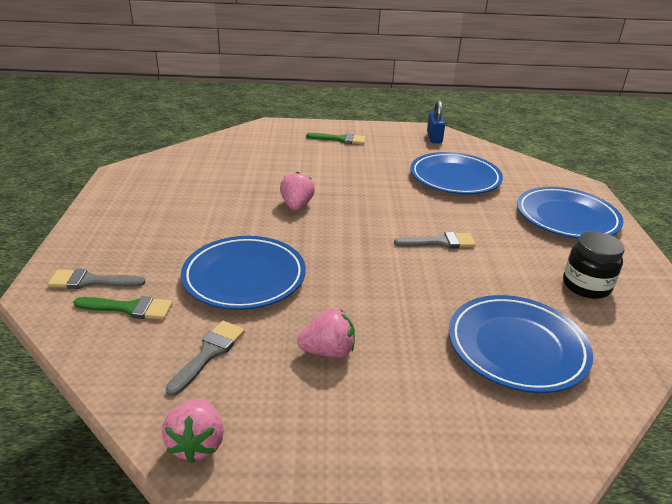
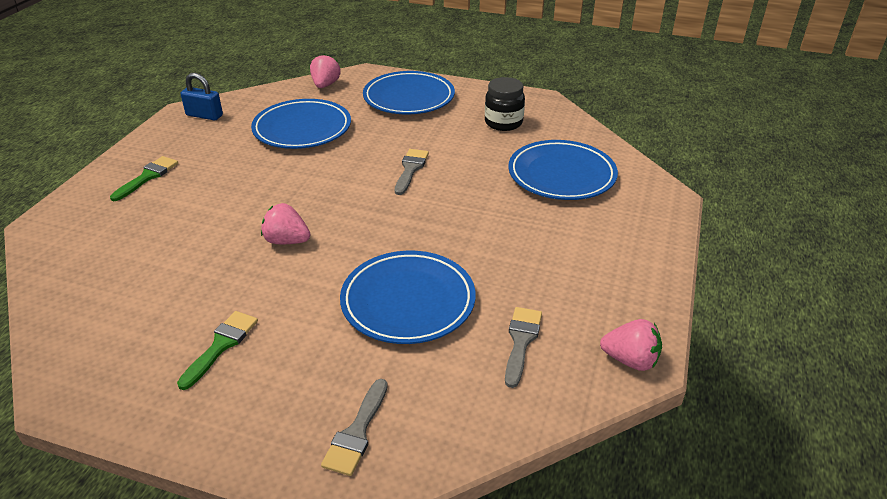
camera: 70 degrees left, 5 degrees up
(129, 308) = (427, 397): green brush -> green brush (221, 345)
(209, 353) = (521, 341): grey brush -> grey brush turned 60 degrees clockwise
(328, 351) = (539, 267): pink strawberry -> pink strawberry (325, 85)

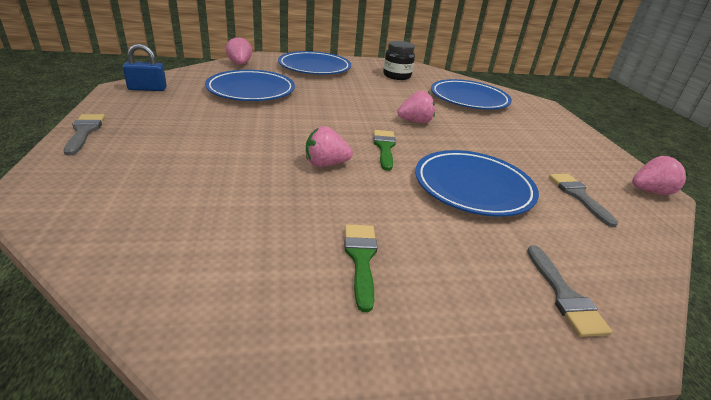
camera: 30 degrees left, 5 degrees down
(147, 177) = (131, 137): green brush -> green brush (384, 147)
(410, 169) = (367, 106): grey brush -> grey brush (84, 132)
(444, 201) = (415, 121): none -> pink strawberry

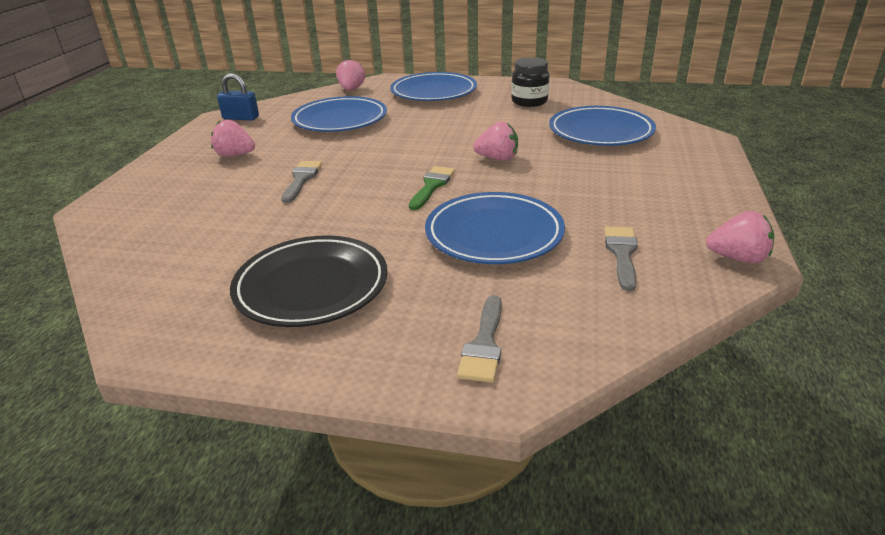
camera: 25 degrees right, 0 degrees up
(84, 132) = (162, 159): grey brush -> grey brush (301, 179)
(326, 164) = (353, 199): pink strawberry -> pink strawberry (235, 155)
(361, 259) = (311, 286): green brush -> black plate

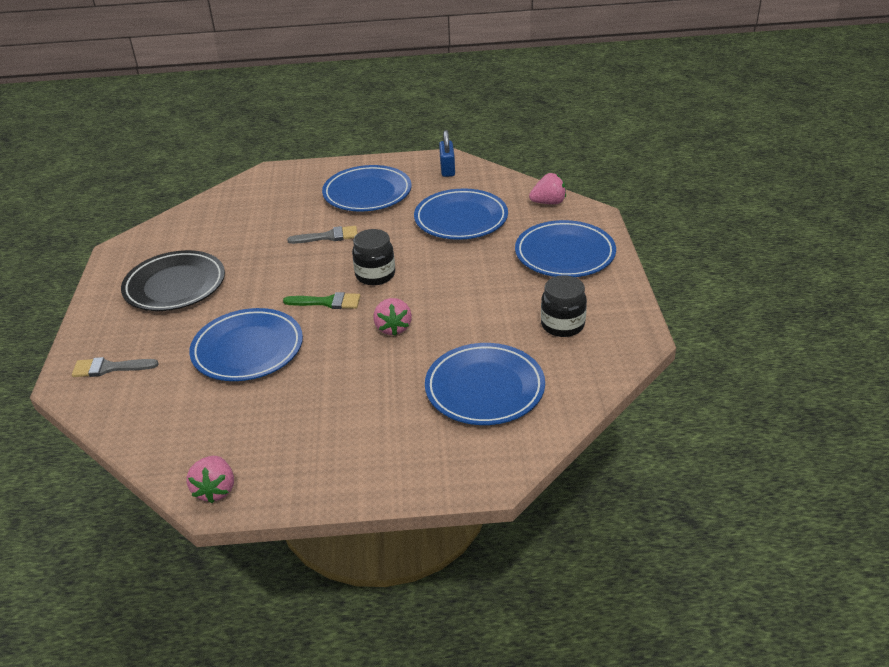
camera: 75 degrees right, 5 degrees up
(235, 155) = (367, 193): pink strawberry -> blue plate
(401, 161) = (375, 275): none -> black jar
(622, 254) = (220, 421): grey brush -> none

